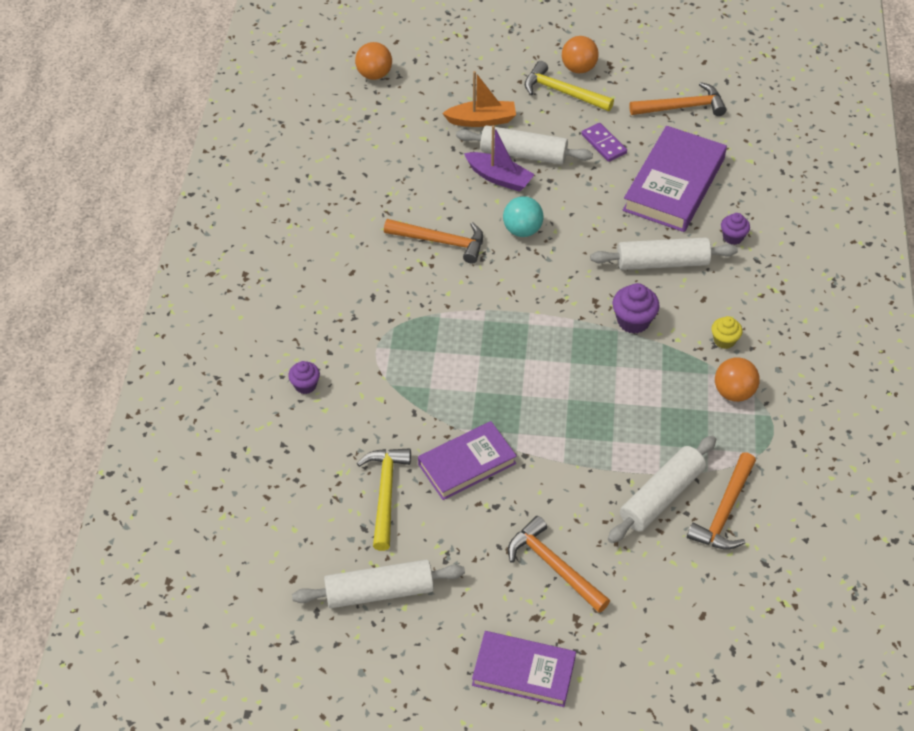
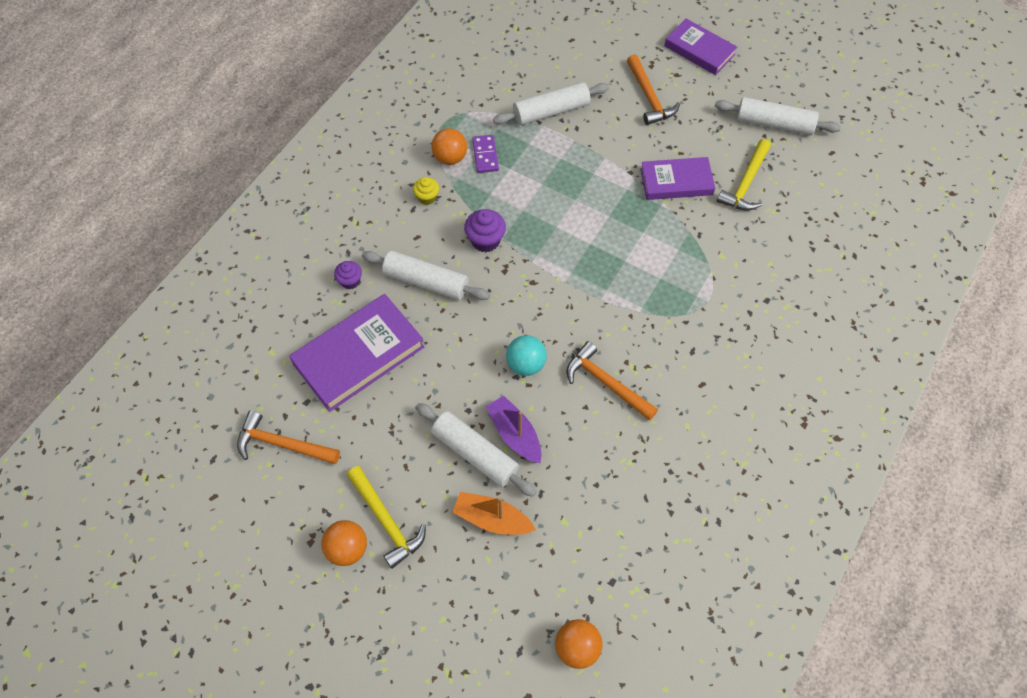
camera: 155 degrees left, 10 degrees up
(305, 385) = (780, 290): purple cupcake -> none
(604, 144) = (390, 431): purple domino -> purple domino (485, 155)
(724, 511) = (515, 87): orange hammer -> none

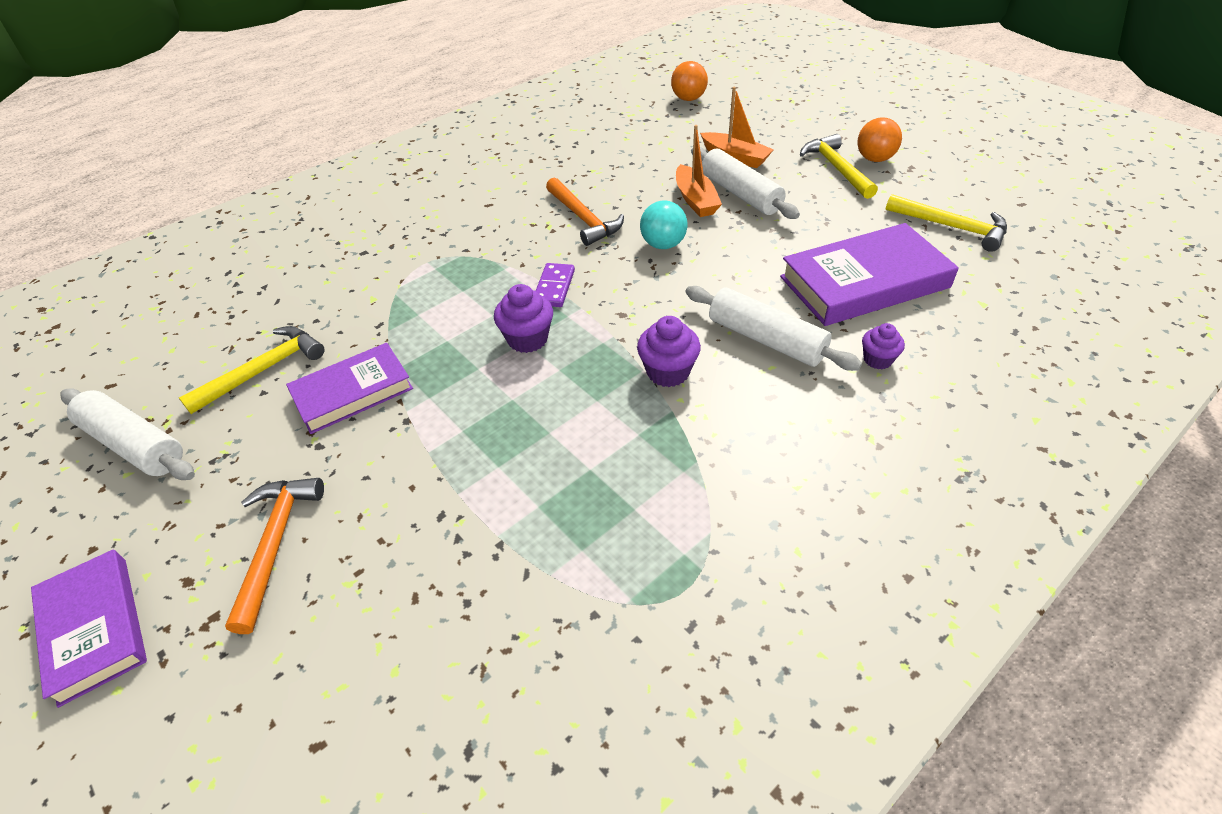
camera: 160 degrees left, 15 degrees down
(282, 444) = (951, 227): orange hammer -> yellow hammer
(427, 197) = (744, 451): yellow cupcake -> none
(450, 158) = (688, 511): orange ball -> none
(485, 155) = (624, 501): purple domino -> purple domino (554, 287)
(514, 434) = (695, 200): purple boat -> orange boat
(551, 111) = (466, 561): white rolling pin -> none
(589, 245) = (527, 339): none -> purple cupcake
(676, 182) = (353, 392): purple book -> purple book turned 45 degrees counterclockwise

